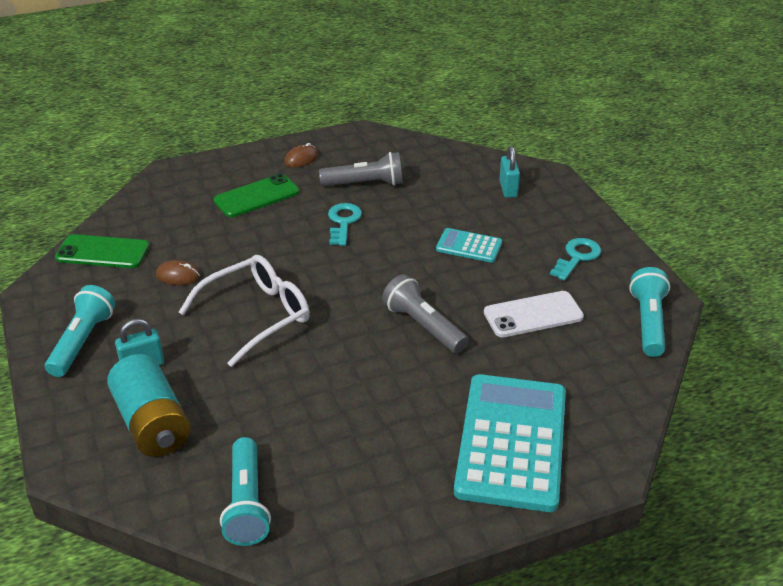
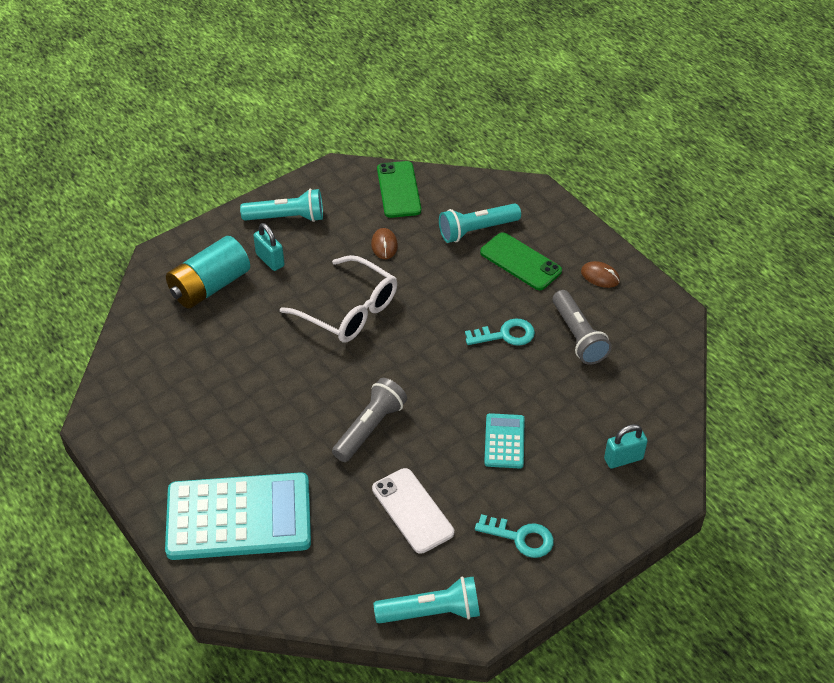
camera: 75 degrees right, 10 degrees up
(247, 503) = (143, 362): turquoise flashlight -> turquoise flashlight (477, 230)

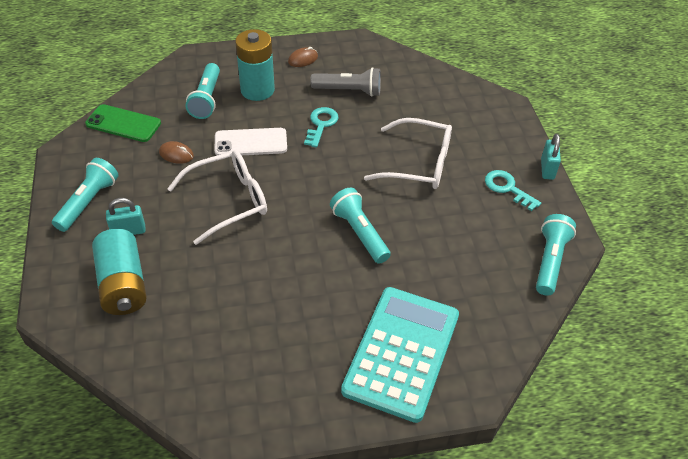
camera: 65 degrees left, 0 degrees up
(370, 428) = (360, 233): grey flashlight -> turquoise flashlight
(412, 510) = (454, 237): white phone -> white phone (251, 142)
(504, 441) = (418, 163): turquoise calculator -> white glasses
(520, 262) = (257, 90): green phone -> turquoise battery
(521, 537) = (507, 188): turquoise key -> turquoise key turned 90 degrees counterclockwise
(623, 459) = (467, 113): turquoise padlock -> turquoise padlock (547, 169)

